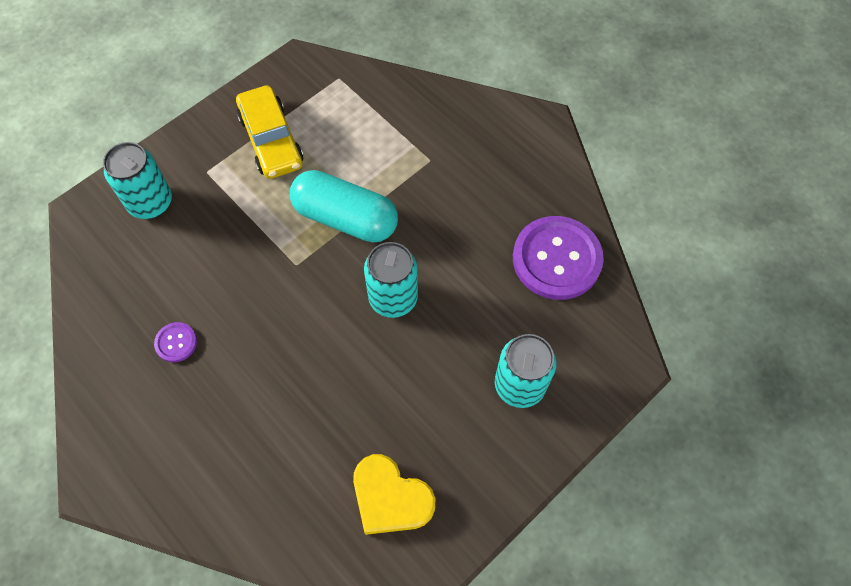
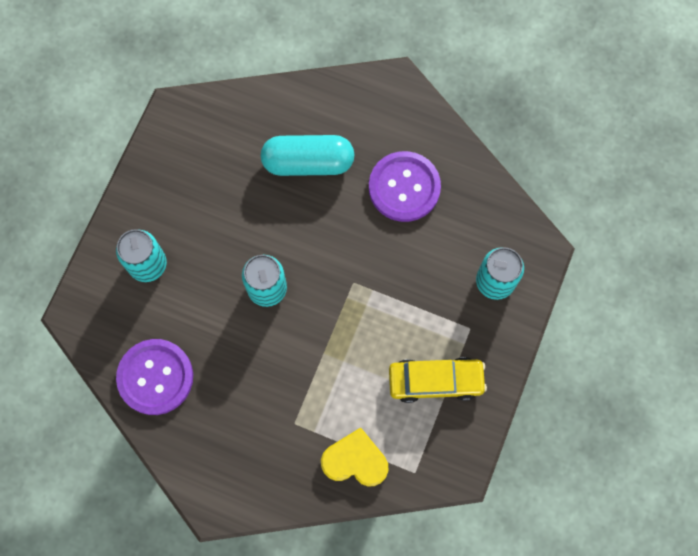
camera: 155 degrees right, 10 degrees up
(176, 342) = (404, 187): purple button -> purple button, size x2.26
(271, 140) = (435, 381): yellow car -> yellow car turned 135 degrees clockwise
(345, 218) = (336, 338): turquoise capsule -> turquoise capsule (308, 162)
(390, 498) = (204, 154): yellow heart -> yellow heart (355, 460)

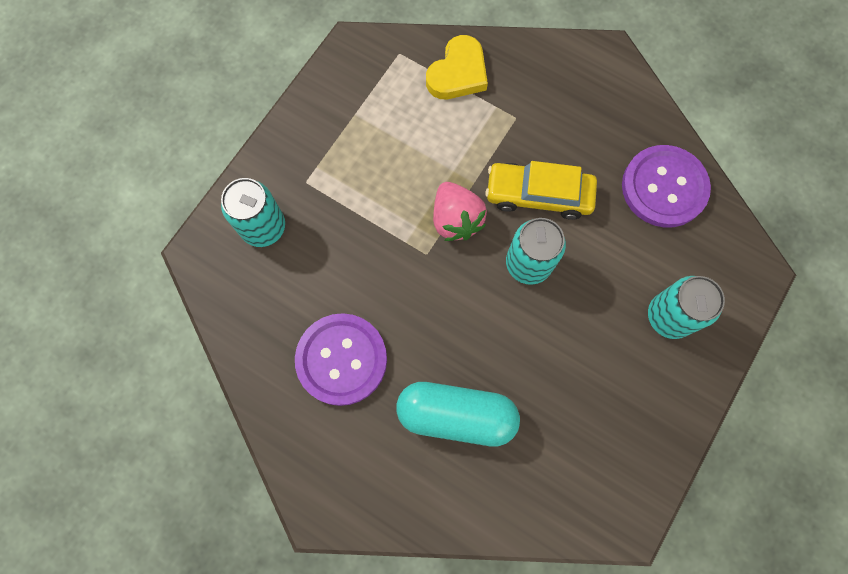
camera: 170 degrees left, 0 degrees up
(333, 316) = (456, 220): none -> pink strawberry
(355, 460) = (458, 73): yellow heart -> yellow heart turned 75 degrees counterclockwise
(435, 381) = (357, 134): yellow car -> yellow car (538, 195)

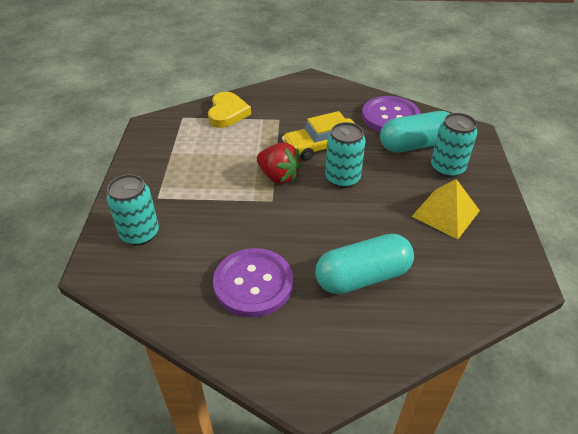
camera: 30 degrees left, 30 degrees down
(456, 220) = (278, 176): pink strawberry -> red strawberry
(611, 383) = (445, 213): none -> yellow pyramid
(659, 256) = (415, 145): none -> turquoise capsule

